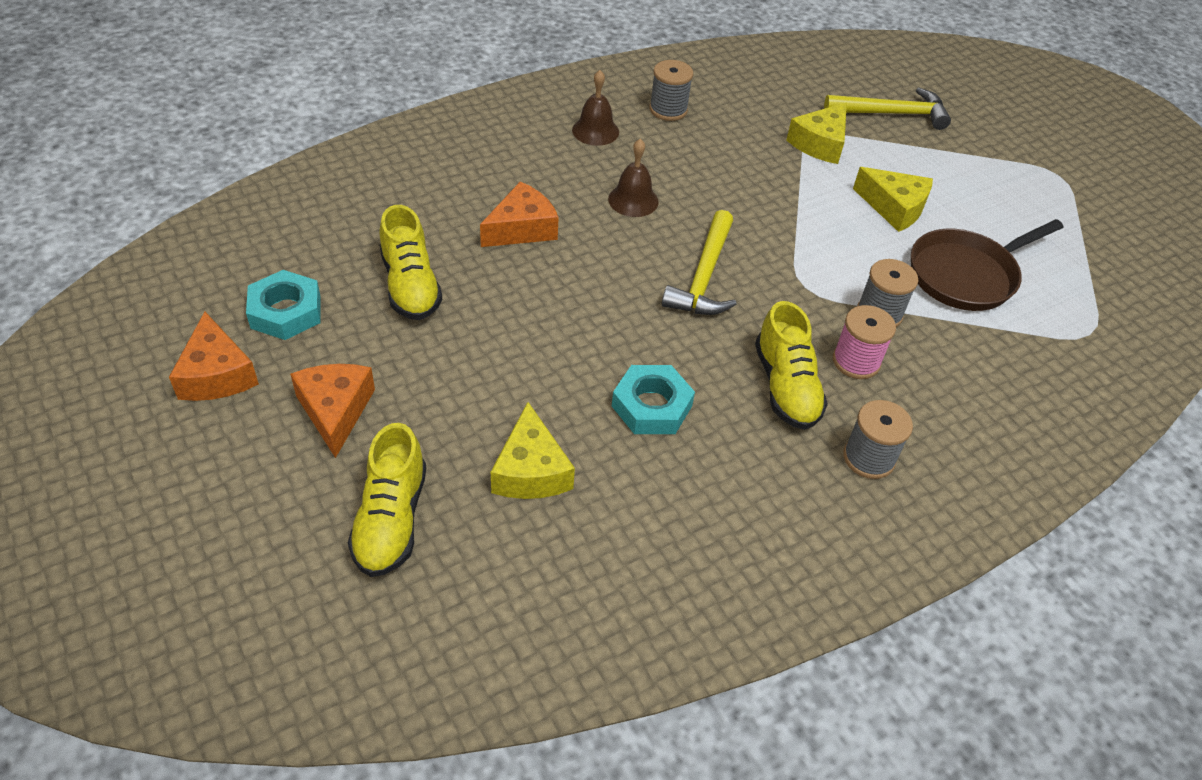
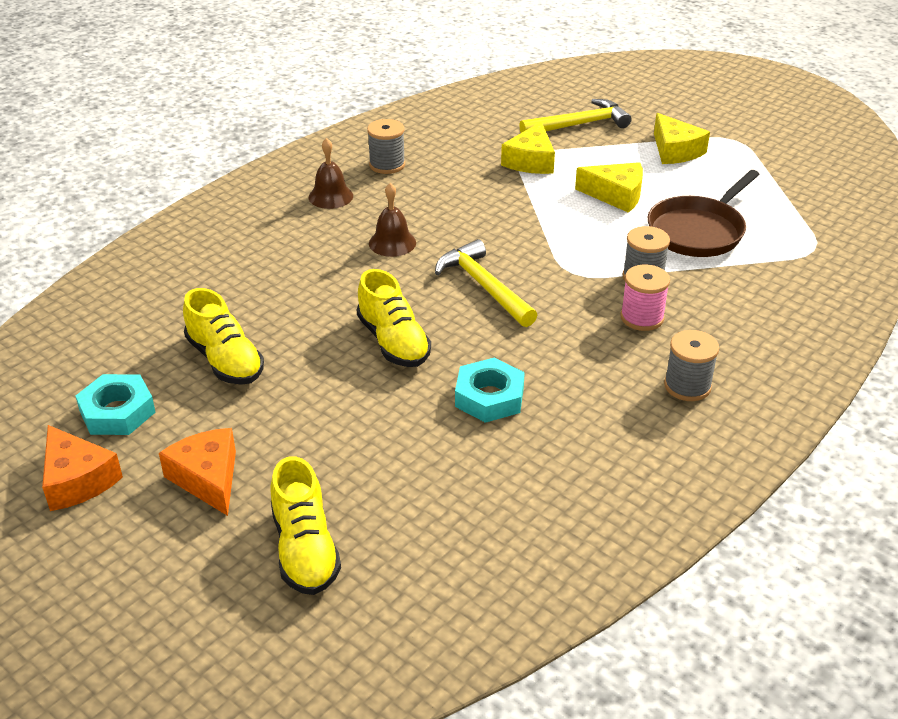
camera: 15 degrees left, 10 degrees down
(522, 228) = (304, 289): orange cheese -> none
(531, 470) = (410, 475): yellow cheese -> yellow cheese (675, 151)
(704, 276) = (484, 286): yellow hammer -> yellow hammer turned 150 degrees clockwise
(786, 387) = (594, 352): yellow shoe -> yellow shoe (393, 342)

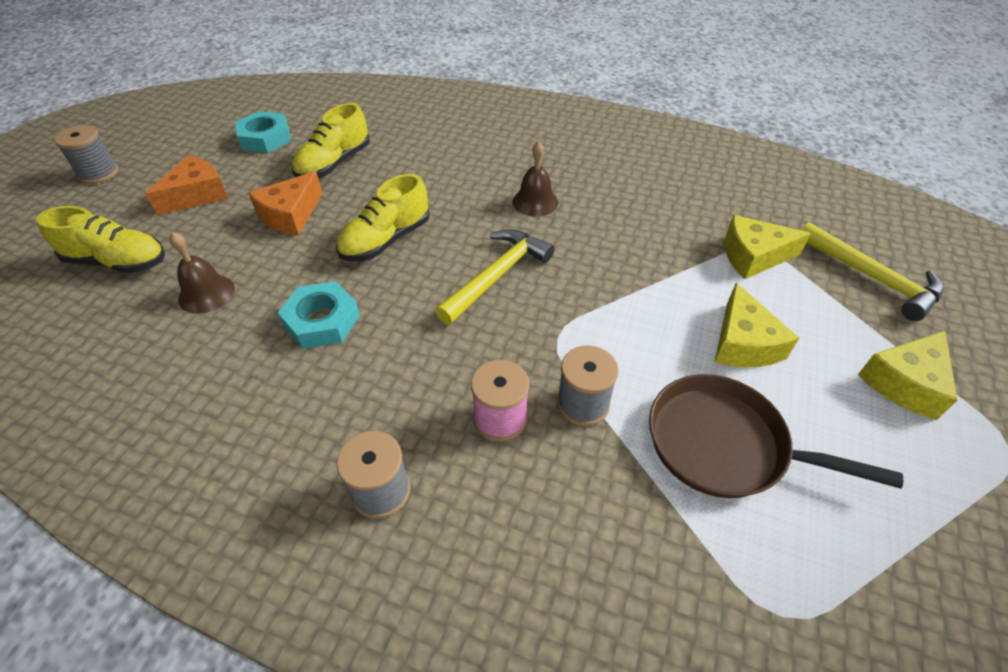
camera: 70 degrees right, 10 degrees up
(77, 480) = (193, 145): orange cheese -> orange cheese (291, 215)
(305, 549) = (117, 262): yellow shoe -> yellow shoe turned 135 degrees counterclockwise
(330, 196) = (584, 151): brown bell -> brown bell (206, 293)
(387, 165) = (660, 166): grey spool -> grey spool (99, 173)

